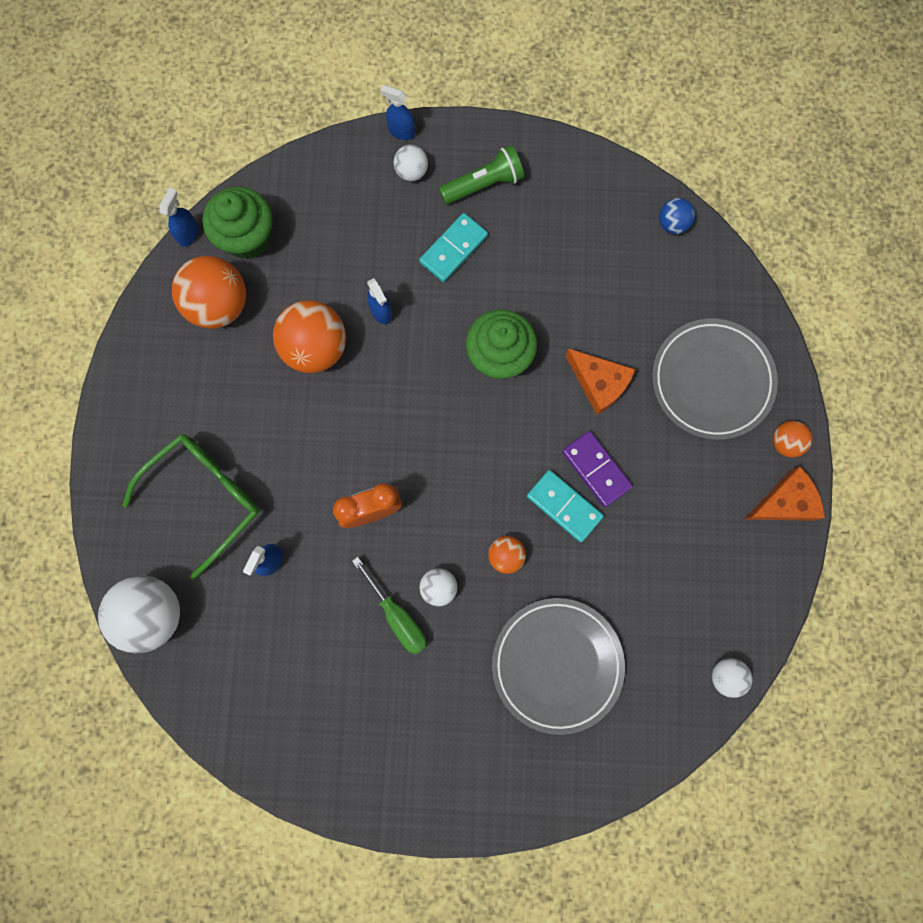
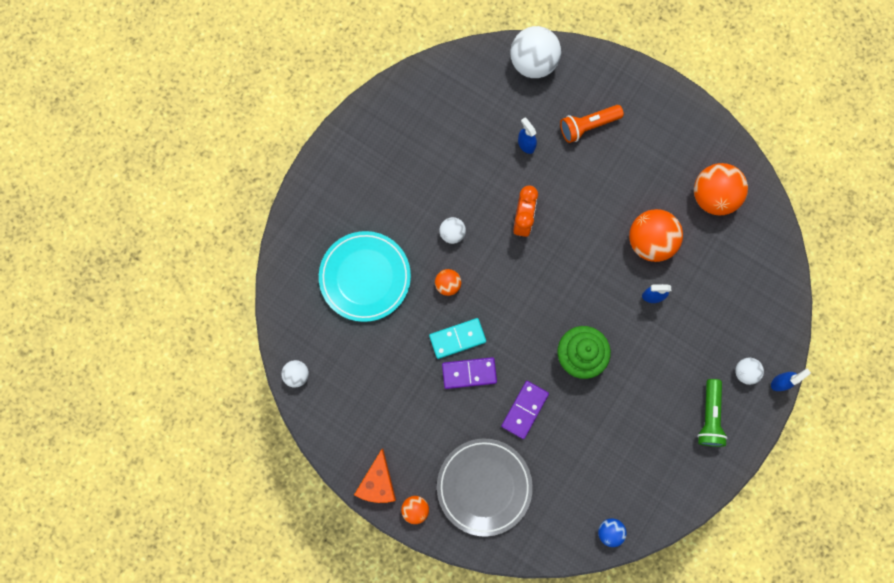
camera: 120 degrees right, 0 degrees up
(188, 234) = (775, 201): blue spray bottle -> none
(206, 497) = (588, 126): green glasses -> orange flashlight
(248, 238) = (752, 238): green cupcake -> none
(397, 616) = (449, 200): green screwdriver -> none
(453, 249) = (672, 368): turquoise domino -> none
(557, 664) = (365, 277): grey plate -> turquoise plate
(599, 383) = (524, 409): orange cheese -> purple domino

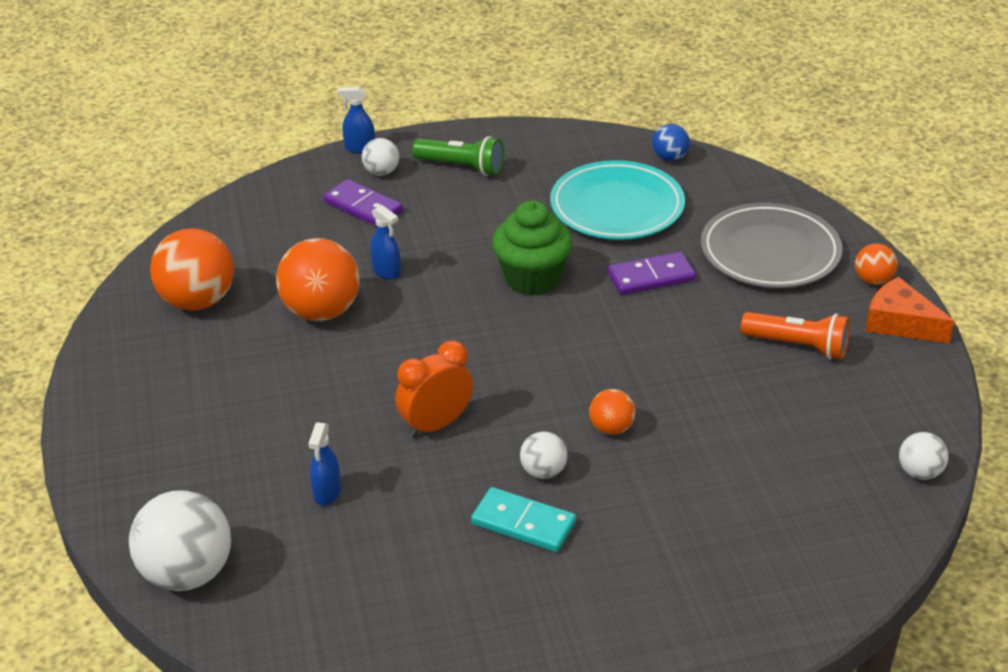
camera: 135 degrees left, 40 degrees down
(365, 277) = (717, 507): turquoise plate -> turquoise plate (617, 207)
(377, 482) = (900, 323): orange cheese -> orange cheese turned 105 degrees counterclockwise
(457, 339) = (659, 375): turquoise domino -> turquoise domino (523, 523)
(469, 373) = (681, 340): purple domino -> purple domino (363, 207)
(588, 126) = (226, 455): orange flashlight -> orange flashlight (798, 346)
(709, 416) = (462, 167): green flashlight -> green flashlight turned 60 degrees clockwise

